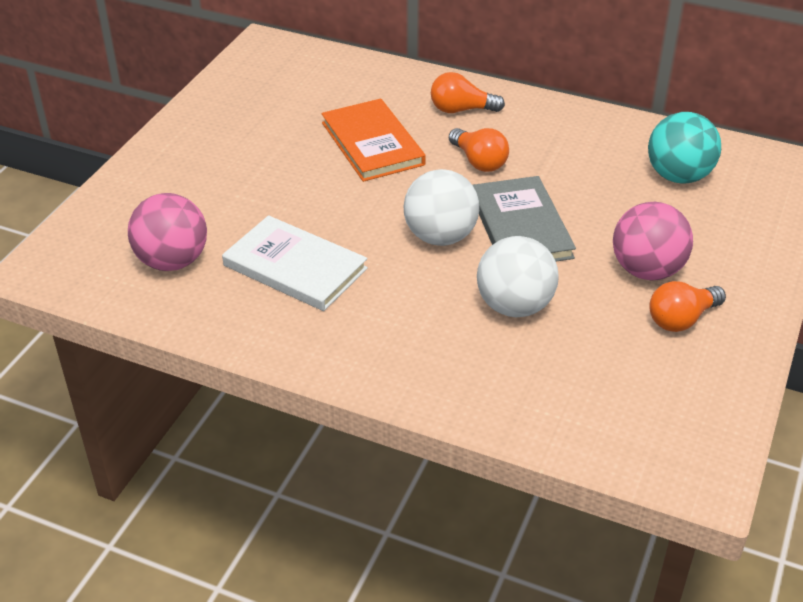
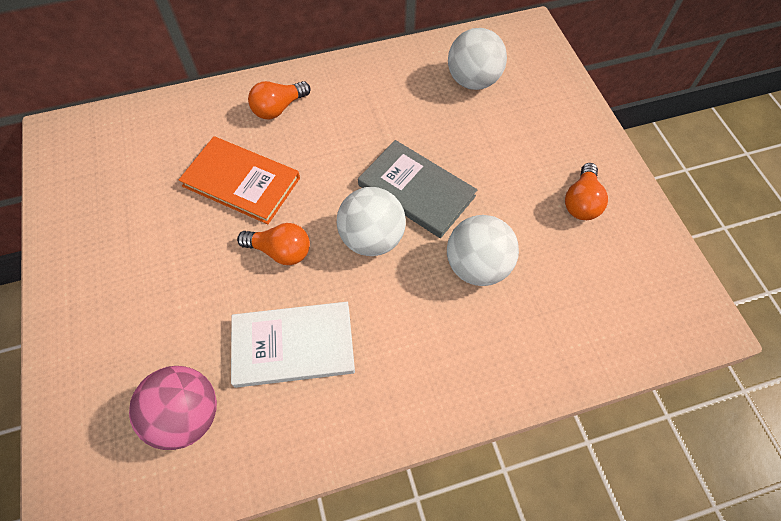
camera: 40 degrees left, 20 degrees up
(479, 162) = (335, 150): orange light bulb -> orange light bulb (280, 251)
(647, 270) = (526, 175): pink ball -> none
(678, 176) = (473, 81): turquoise ball -> white ball

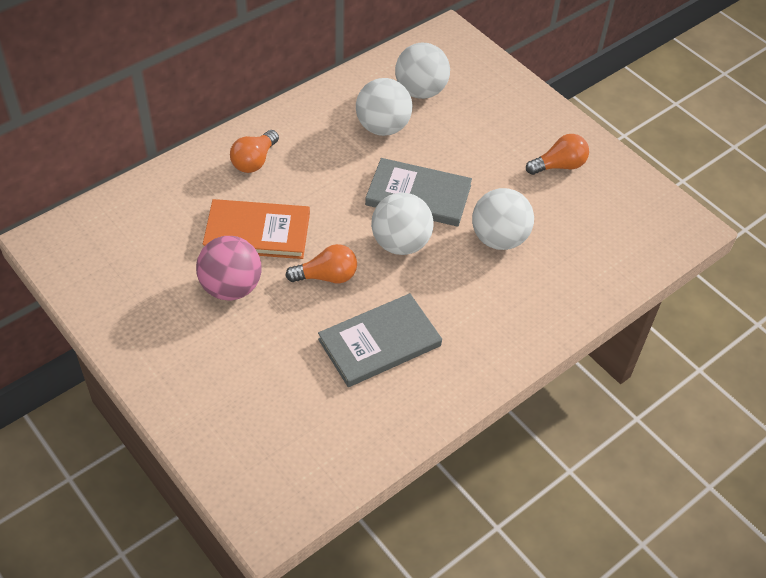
camera: 25 degrees left, 10 degrees down
(187, 415) = (320, 420): pink ball -> pink ball (231, 287)
(293, 346) = (379, 342): white book -> grey book
(417, 108) = (382, 127): none -> white ball
(581, 202) = (559, 166): orange light bulb -> orange light bulb turned 105 degrees counterclockwise

